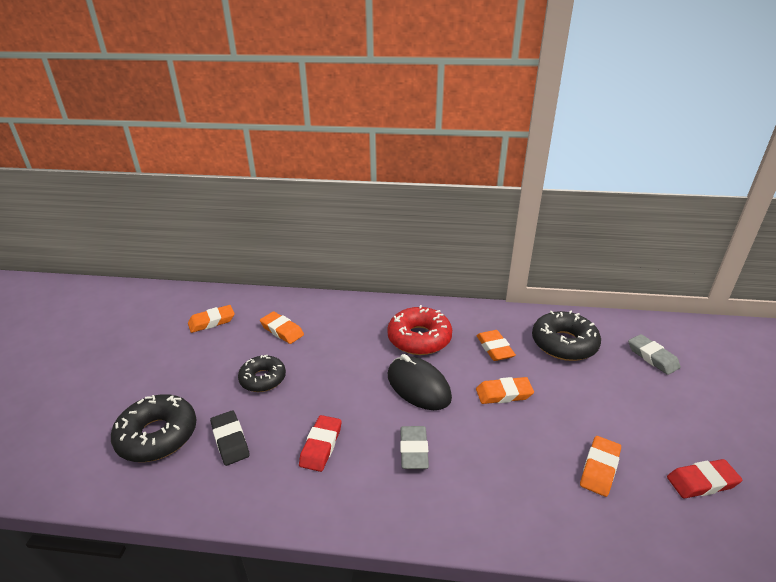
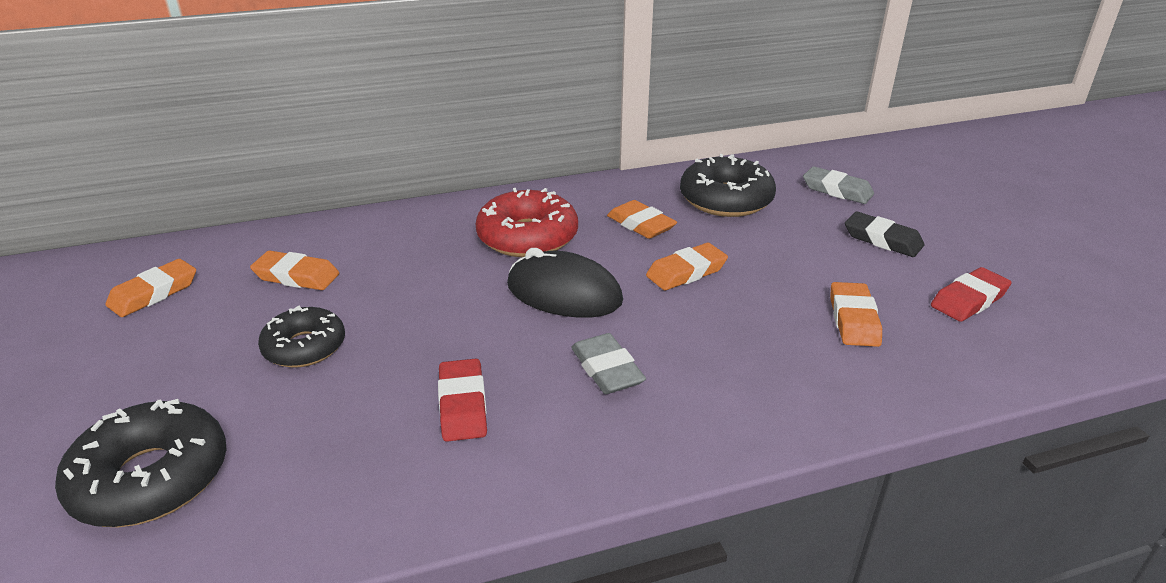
camera: 25 degrees left, 0 degrees up
(230, 440) = (300, 444): black eraser -> black eraser (882, 240)

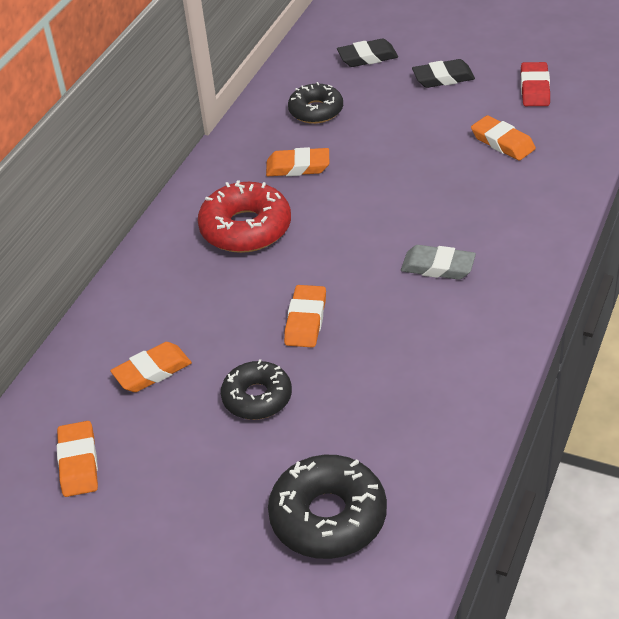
camera: 45 degrees left, 10 degrees up
(462, 405) = (405, 345): red eraser -> none
(564, 293) = (338, 245): black mouse -> none
(686, 272) = (378, 179): orange eraser -> orange eraser (306, 320)
(726, 199) = (316, 111): black donut -> black donut, size x0.66
(837, 190) = (367, 57): grey eraser -> black eraser

